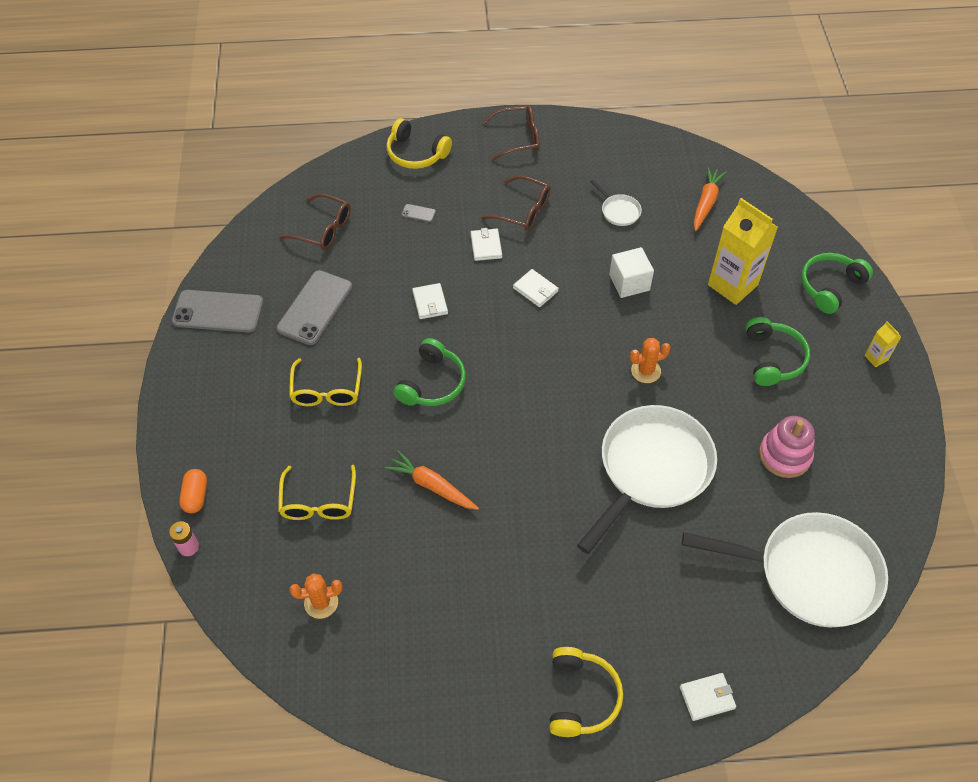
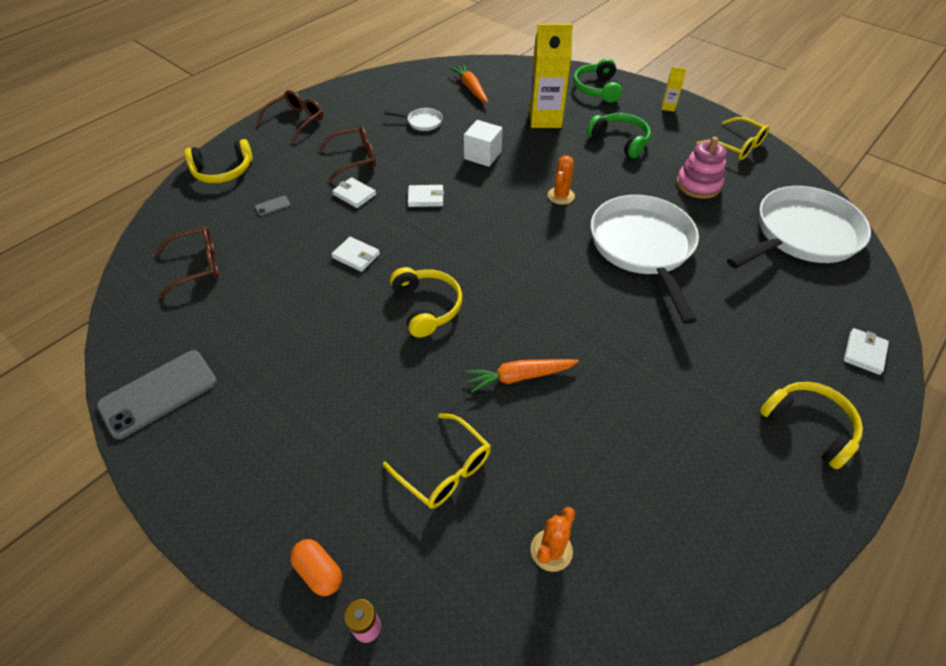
camera: 45 degrees left, 5 degrees down
(315, 308) = (258, 325): grey phone -> none
(327, 391) = (344, 377): yellow glasses -> yellow glasses (737, 146)
(432, 383) = (427, 307): green headphones -> yellow headphones

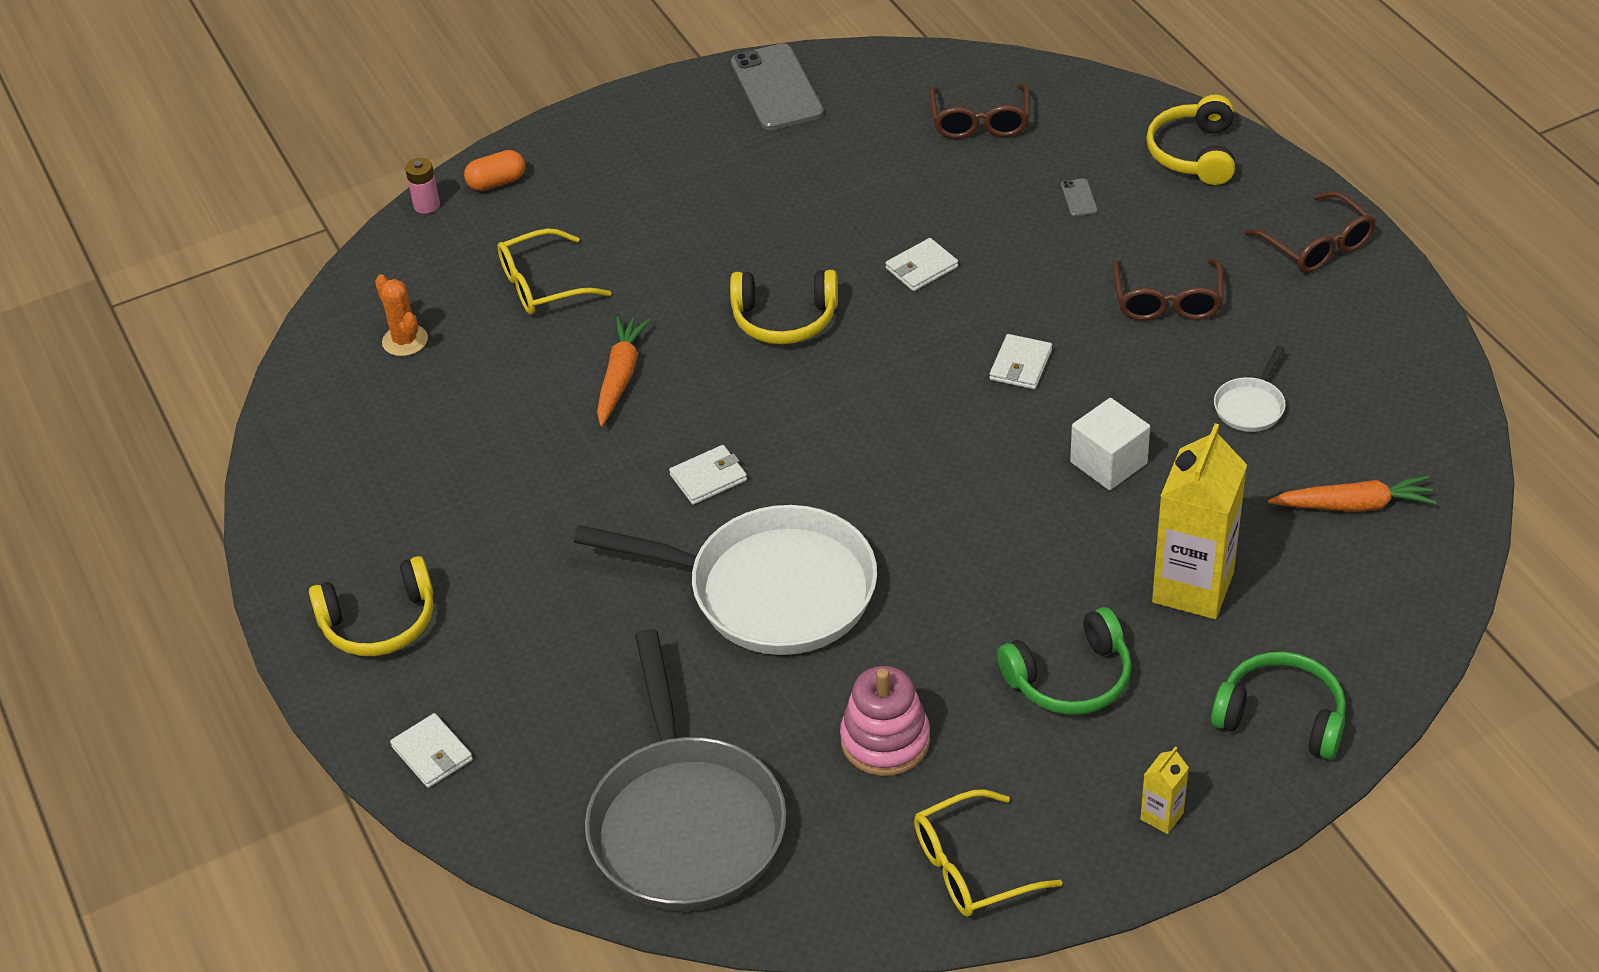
camera: 115 degrees right, 5 degrees down
(354, 194) = (1067, 286): white wallet -> white wallet (708, 478)
(561, 196) = (946, 532): orange cactus -> none
(801, 235) = (685, 822): white pan -> grey pan

